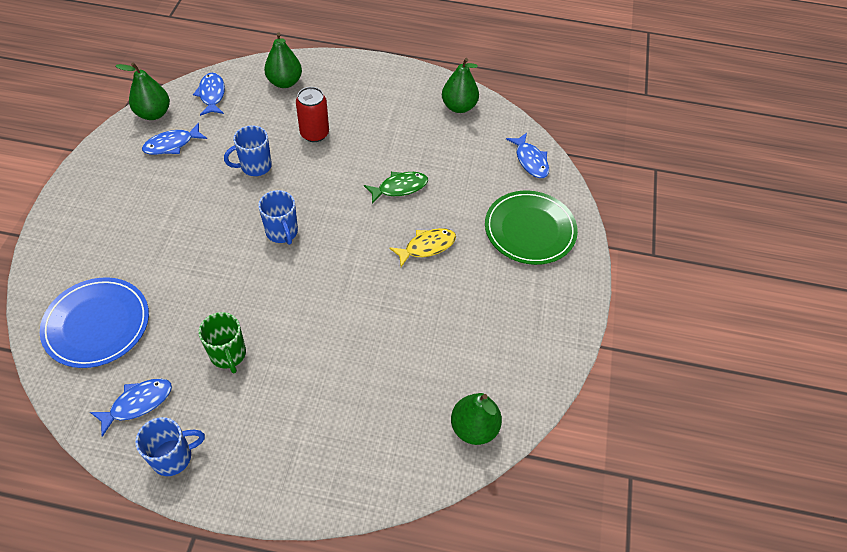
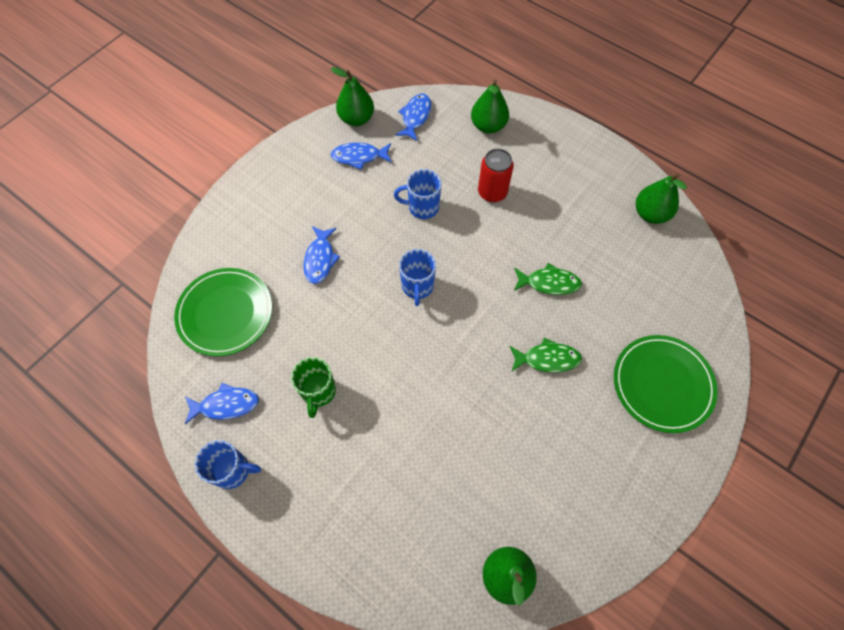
camera: 30 degrees right, 10 degrees up
(97, 324) = (225, 313): blue plate -> green plate
(427, 246) = (547, 359): yellow fish -> green fish
(530, 161) = (700, 305): blue fish -> blue fish (320, 259)

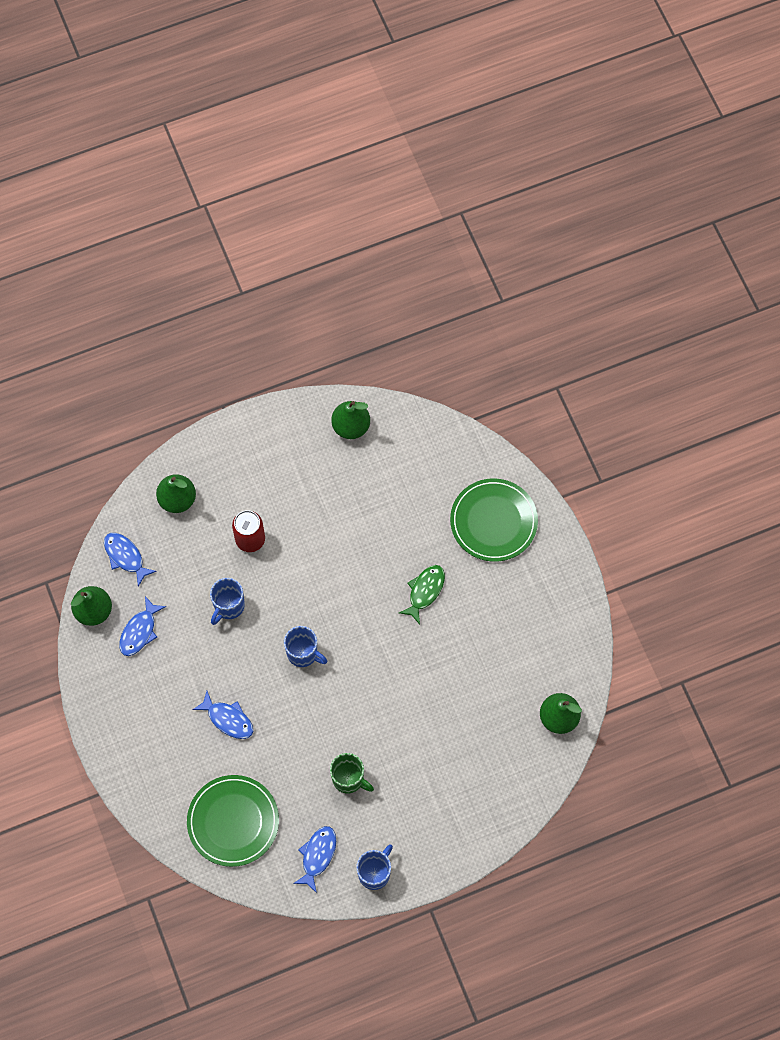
camera: 60 degrees left, 5 degrees up
(549, 283) = (363, 548): green fish -> none

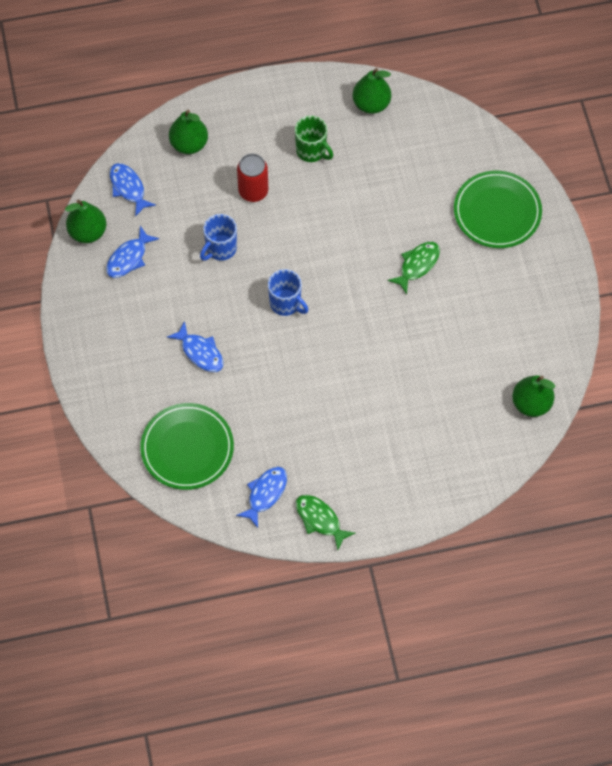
camera: 10 degrees right, 5 degrees down
(349, 779) = (310, 427): green mug -> green mug (311, 151)
(375, 873) = (320, 520): blue mug -> green fish

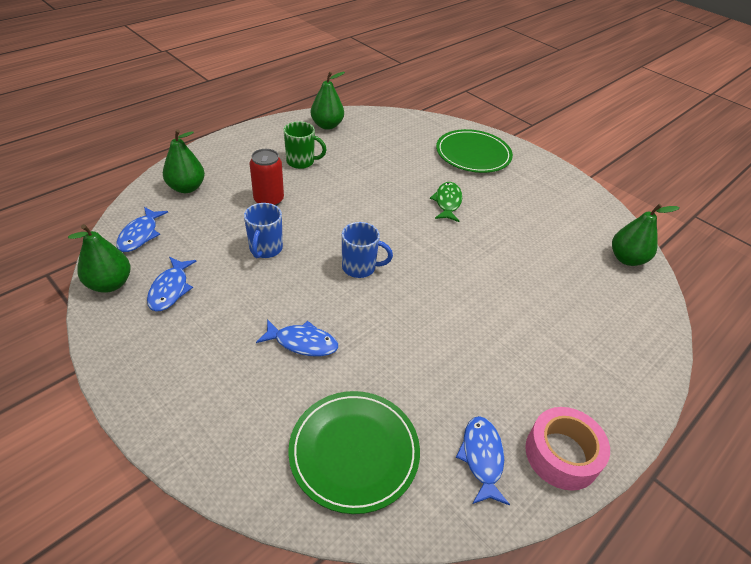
camera: 35 degrees left, 20 degrees down
(128, 188) = (140, 235): blue fish -> blue fish turned 105 degrees counterclockwise
(320, 520) = (562, 454): green fish -> pink tape

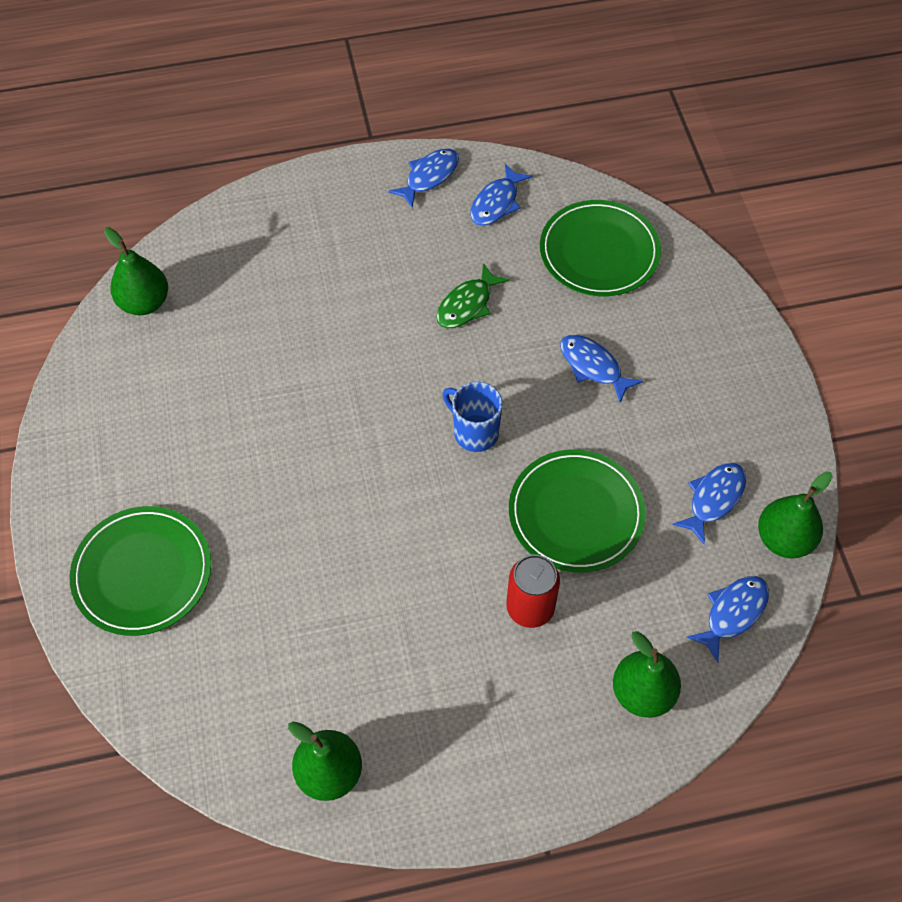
camera: 145 degrees left, 15 degrees up
(265, 249) = (576, 513): blue mug -> green plate
(301, 162) = (435, 680): green mug -> none
(447, 202) = (277, 488): green fish -> green fish (467, 304)
(562, 454) = (429, 177): pink tape -> blue fish

